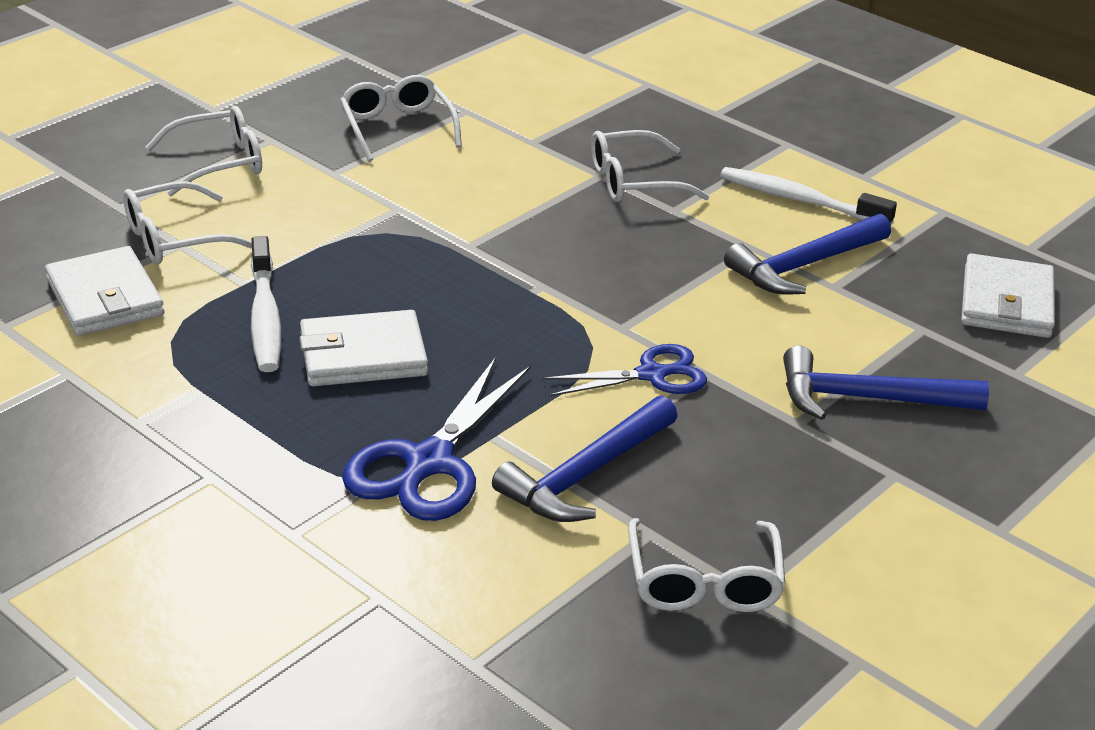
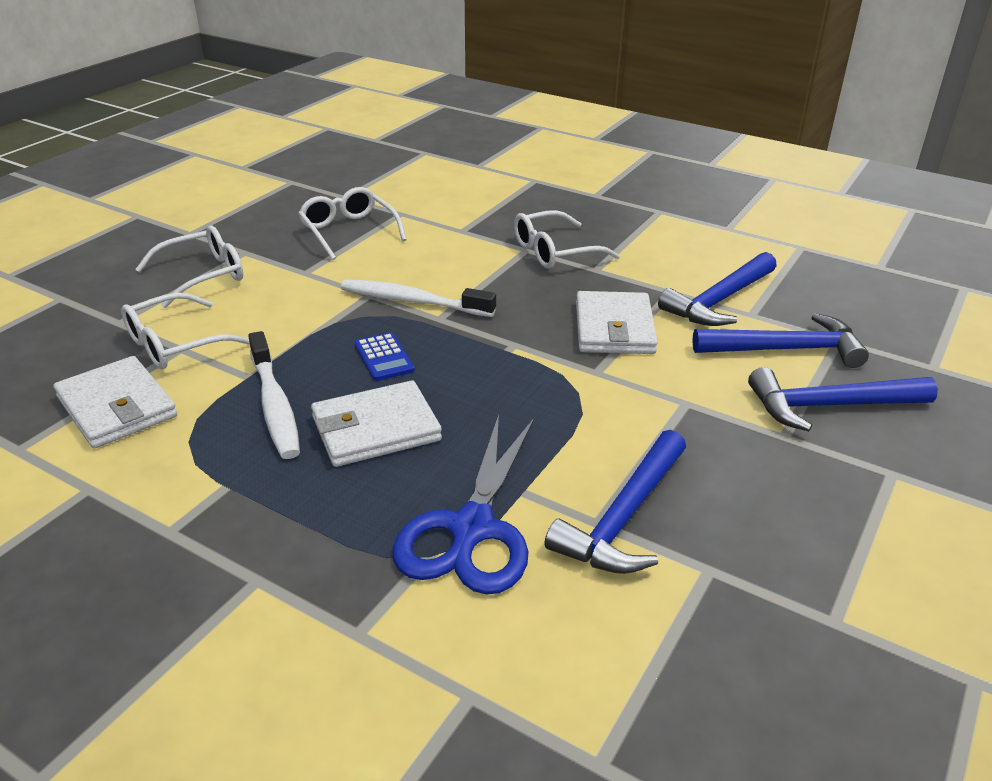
camera: 10 degrees left, 0 degrees up
(393, 282) = (384, 357): none -> blue calculator
(651, 375) = (640, 410): blue scissors -> none
(704, 581) = (784, 615): white glasses -> none
(799, 200) = (689, 251): white toothbrush -> white toothbrush (412, 301)
(852, 332) = (785, 350): none -> blue hammer
(1006, 302) = (889, 310): white wallet -> white wallet (614, 328)

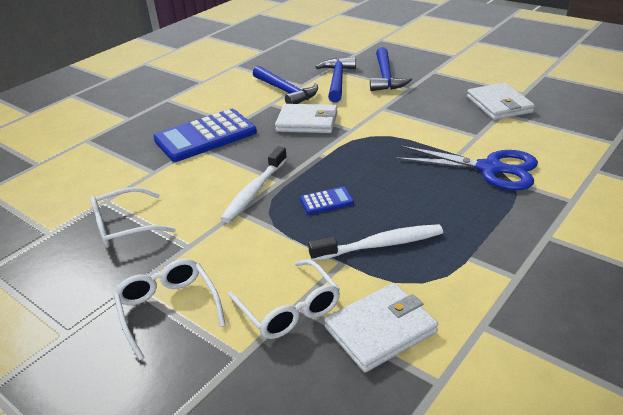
camera: 80 degrees left, 0 degrees up
(376, 429) = (406, 201): white wallet -> white wallet (499, 104)
(555, 251) = (205, 136): white glasses -> blue calculator
(623, 517) = (473, 129): blue hammer -> none

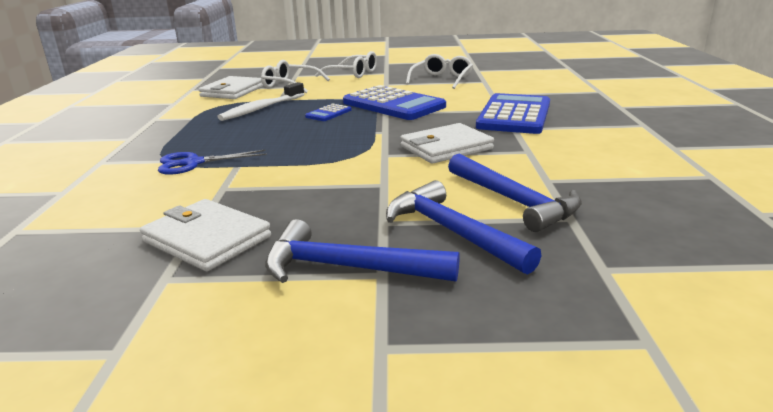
camera: 140 degrees right, 10 degrees down
(254, 191) = (393, 105): white toothbrush -> blue calculator
(285, 91) = (546, 167): blue hammer -> blue hammer (348, 268)
(490, 169) = (193, 163): blue scissors -> blue scissors, size x0.65

